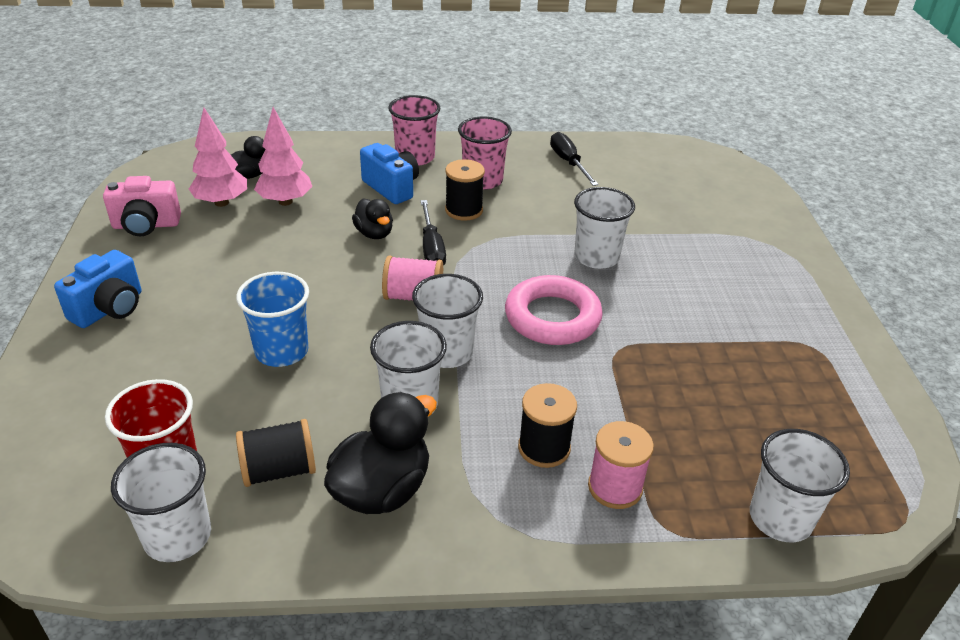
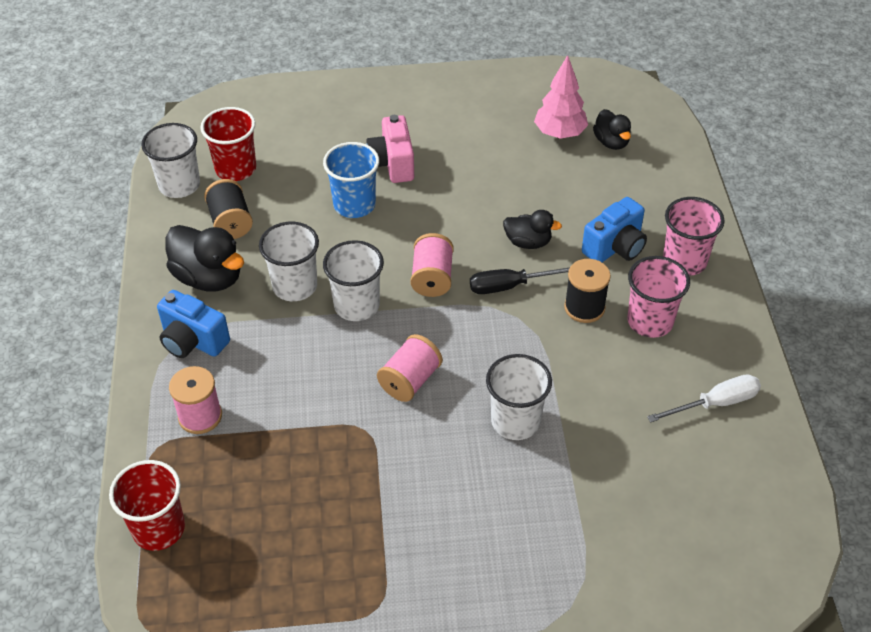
camera: 90 degrees right, 10 degrees up
(110, 309) = (399, 104): blue camera -> blue camera (193, 341)
(146, 225) = (514, 97): pink camera -> pink camera (392, 163)
(285, 201) = (571, 174): pink tree -> none
(374, 233) = (528, 242): black duck -> black duck turned 135 degrees counterclockwise
(544, 448) = (244, 371): black spool -> none
(552, 317) = (410, 380): pink ring -> pink spool
(568, 162) = (715, 403): black screwdriver -> white screwdriver
(780, 518) = (158, 528): white cup -> red cup

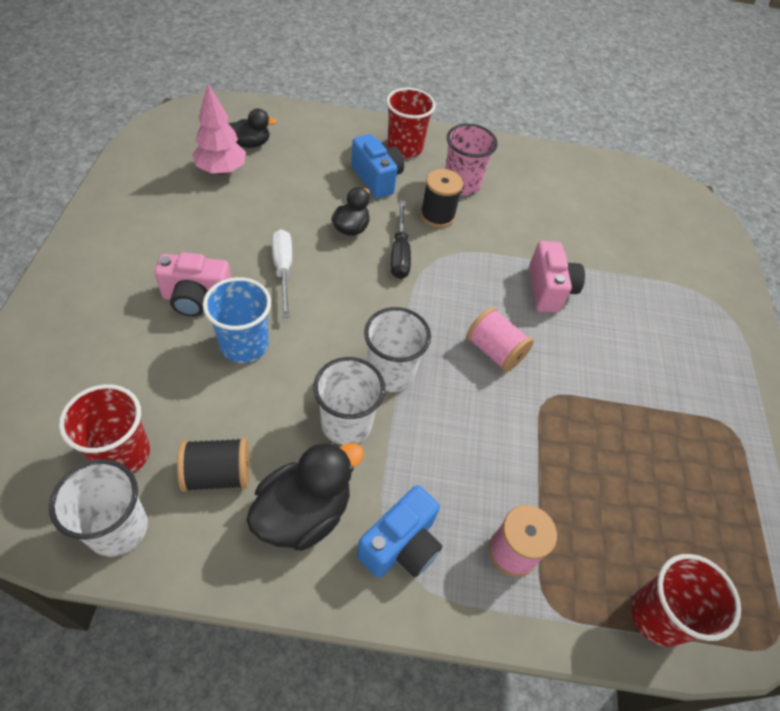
camera: 85 degrees left, 5 degrees up
(432, 278) = (373, 305): pink spool -> none
(515, 421) = (549, 290): white cup -> pink camera
(684, 261) = (404, 147): pink cup -> red cup
(715, 403) = (545, 176): white screwdriver -> white screwdriver (283, 270)

